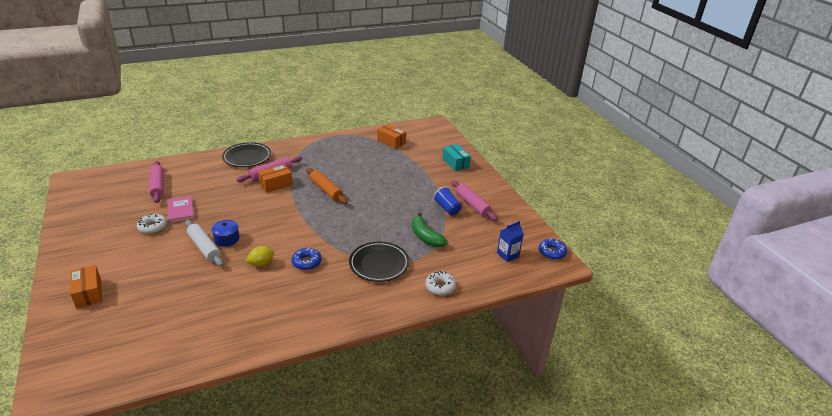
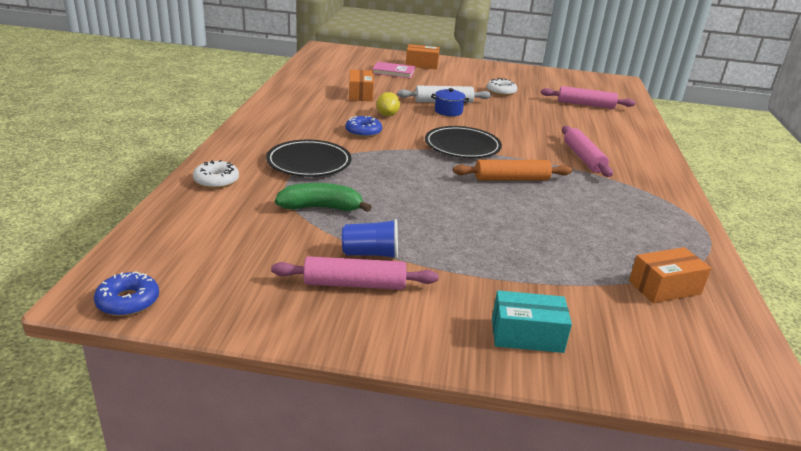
camera: 120 degrees right, 5 degrees down
(181, 211) = (523, 105): pink book -> pink book (393, 72)
(247, 157) = (641, 155): black plate -> black plate (462, 146)
(276, 184) = (551, 154): orange box -> orange box (360, 94)
(508, 255) = (191, 254): blue carton -> none

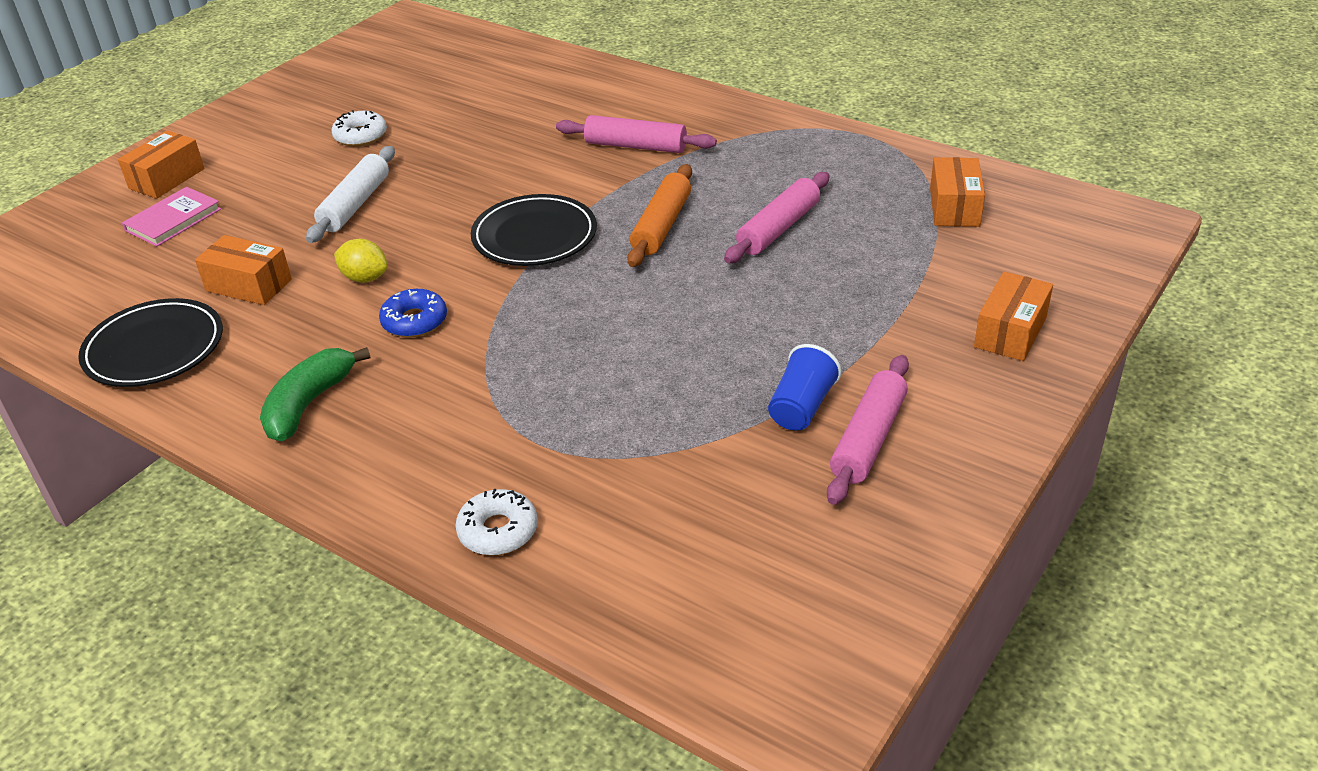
camera: 60 degrees left, 10 degrees up
(128, 301) = (834, 676): blue donut -> none
(309, 162) = (494, 408): black plate -> black plate (154, 348)
(321, 208) = (653, 426): green banana -> green banana (308, 404)
(448, 111) = (397, 211): blue pot -> none
(527, 335) = (1010, 332): turquoise box -> orange box
(585, 104) = (469, 80): pink rolling pin -> pink rolling pin (778, 228)

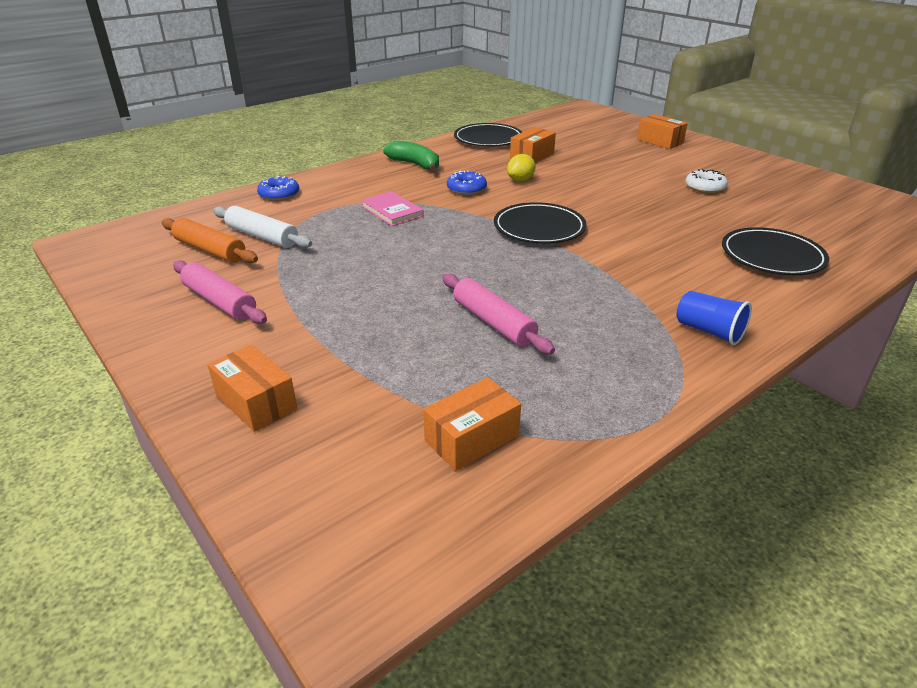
camera: 105 degrees right, 5 degrees down
(173, 220) = (610, 142): pink book -> pink book (392, 211)
(355, 204) = (608, 182): white rolling pin -> white rolling pin (262, 236)
(498, 531) = (279, 194): white donut -> blue donut
(548, 95) = (772, 256): none -> black plate
(636, 146) = (664, 281): pink rolling pin -> none
(661, 226) = (527, 273): orange rolling pin -> orange rolling pin (210, 250)
(801, 407) = (274, 285): blue cup -> blue cup (709, 331)
(954, 207) = (472, 438): orange box -> orange box turned 60 degrees counterclockwise

